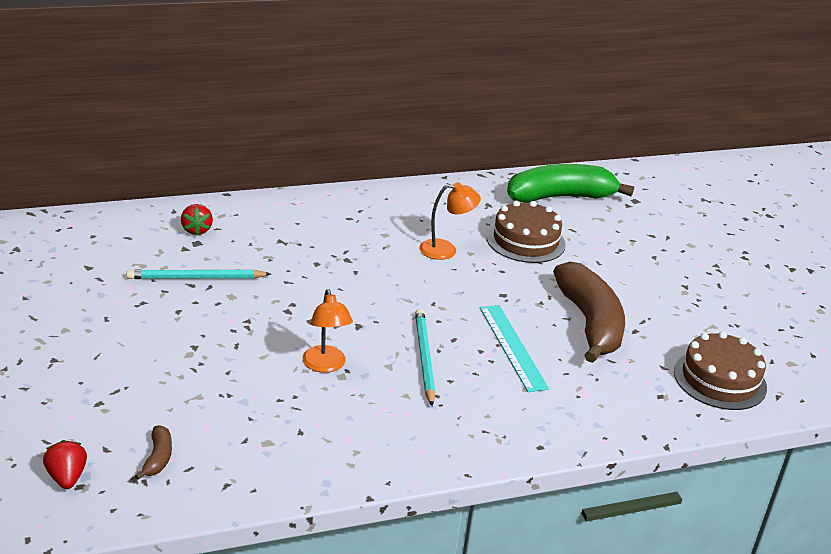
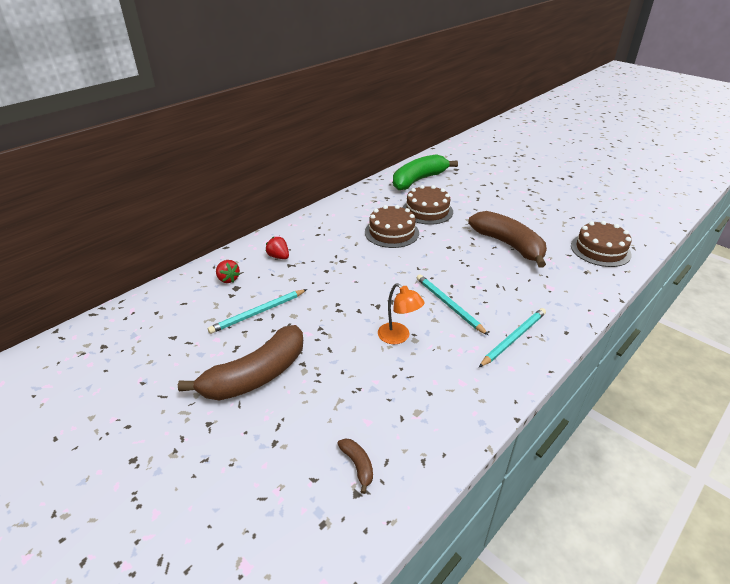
camera: 25 degrees left, 5 degrees up
(67, 477) = (306, 522): red strawberry -> red strawberry (279, 257)
(136, 337) = (256, 376): none -> brown banana
(446, 250) = (391, 232): orange lamp -> brown cake
(463, 424) = (513, 338): none -> turquoise pencil
(512, 347) = (487, 276): turquoise ruler -> none

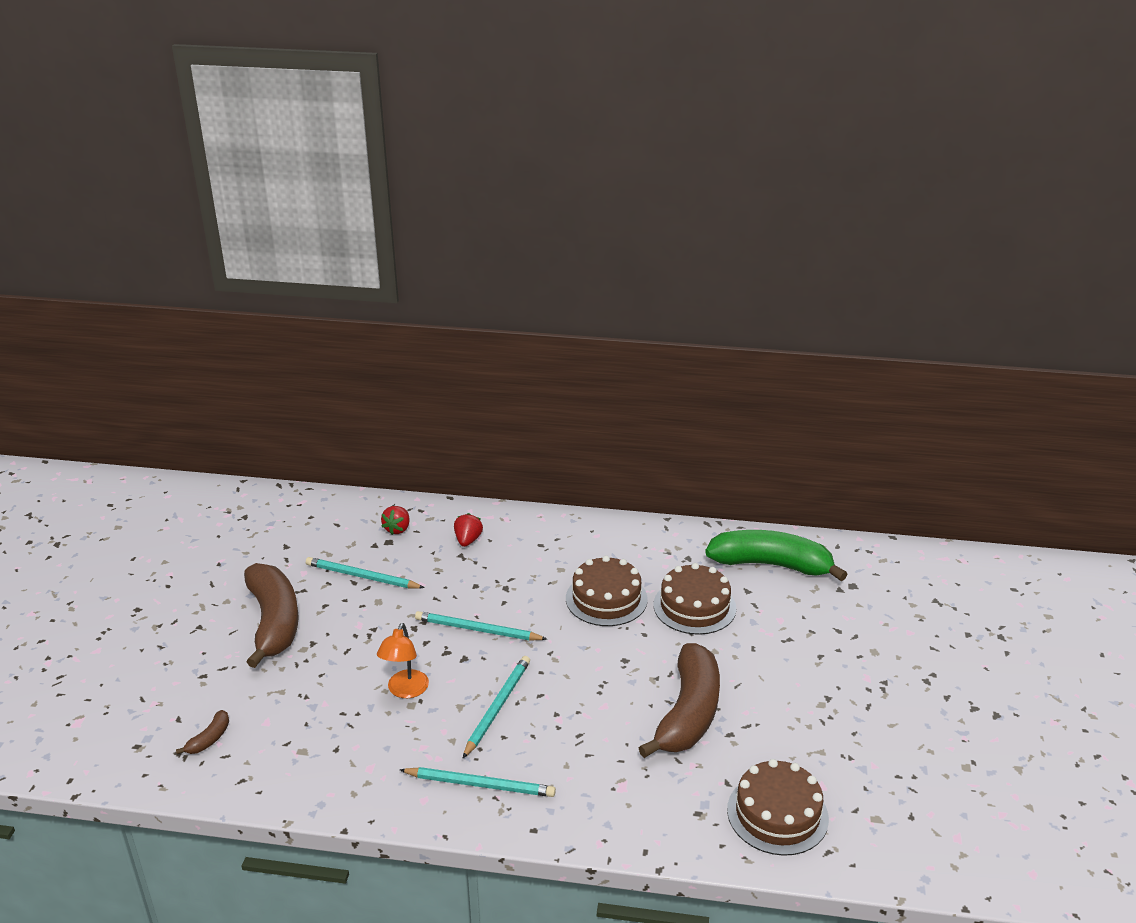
camera: 55 degrees right, 5 degrees down
(256, 376) = (274, 622): brown banana -> brown banana turned 120 degrees counterclockwise
(369, 285) = (477, 630): none -> turquoise pencil

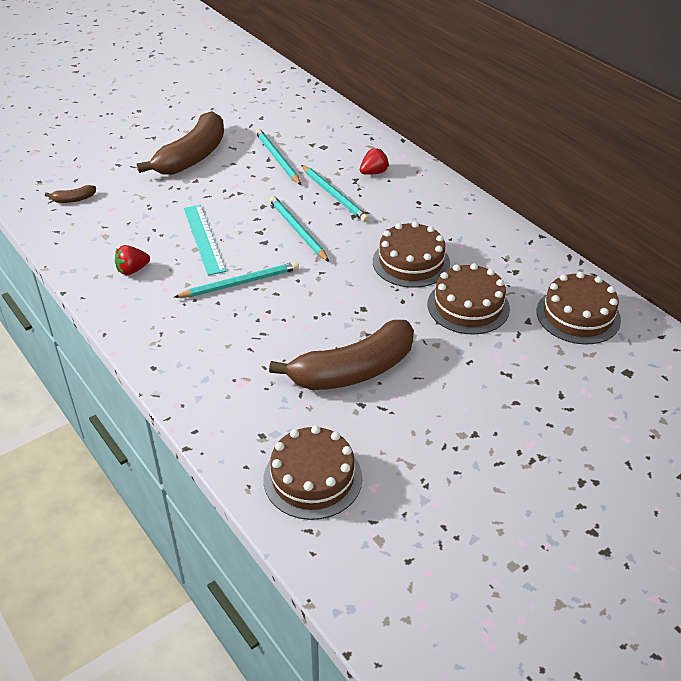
camera: 45 degrees right, 10 degrees up
(397, 529) = (340, 142): red strawberry -> red strawberry (132, 270)
(405, 691) = (204, 239): orange lamp -> turquoise ruler
(480, 784) = (164, 320): turquoise pencil -> turquoise pencil (334, 195)
(771, 565) = (578, 315): green banana -> brown cake

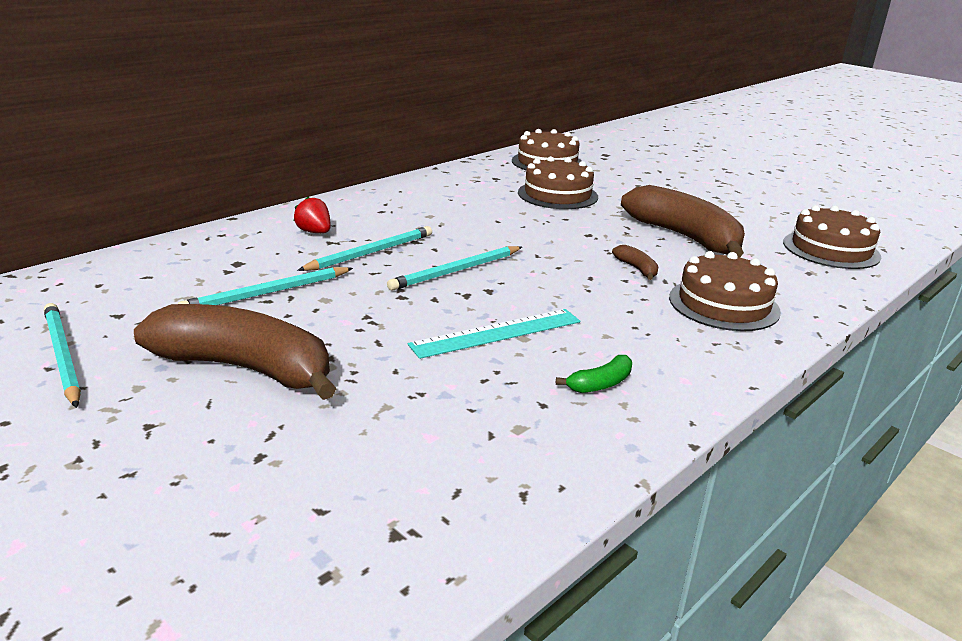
camera: 100 degrees left, 15 degrees down
(73, 199) = (404, 495): brown banana -> brown banana (637, 269)
(132, 270) = (600, 384): red strawberry -> green banana
(240, 283) = (584, 299): turquoise pencil -> turquoise pencil (62, 356)
(411, 262) = (499, 215): brown cake -> brown cake (723, 304)

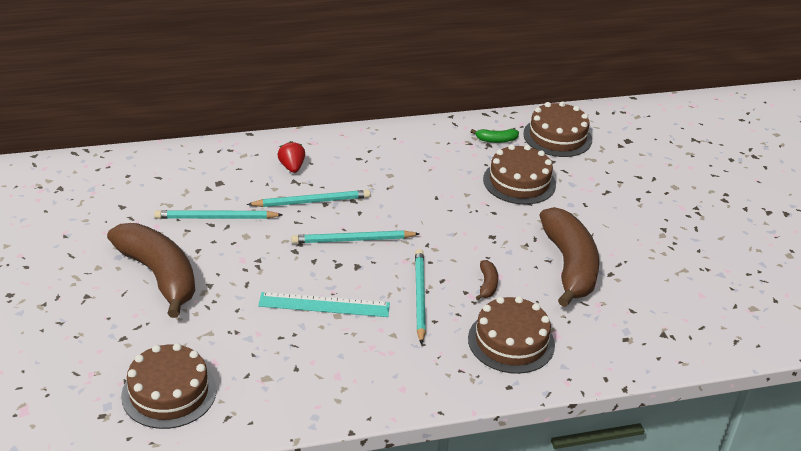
camera: 30 degrees right, 10 degrees up
(62, 356) = (76, 229): turquoise pencil -> turquoise pencil (419, 297)
(600, 384) = (345, 369): green banana -> green banana (496, 140)
(831, 249) = (683, 323): brown cake -> brown cake (169, 392)

